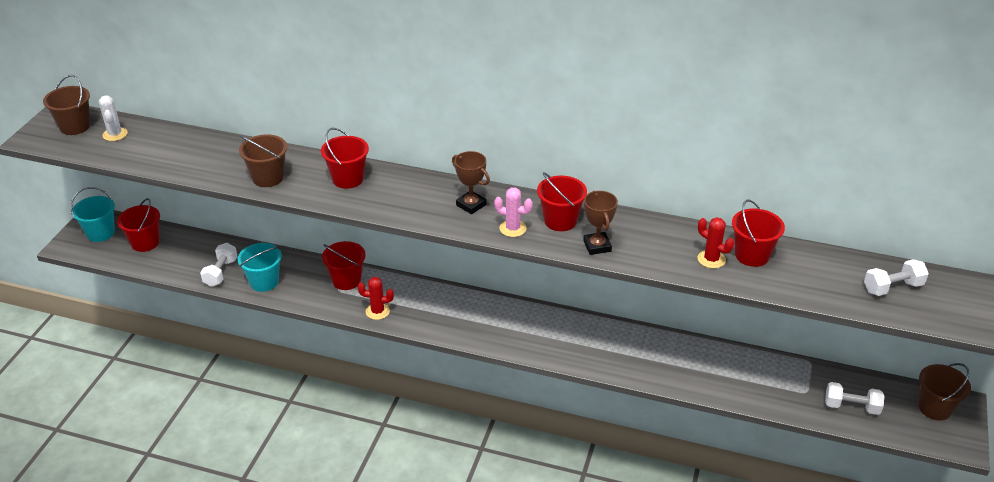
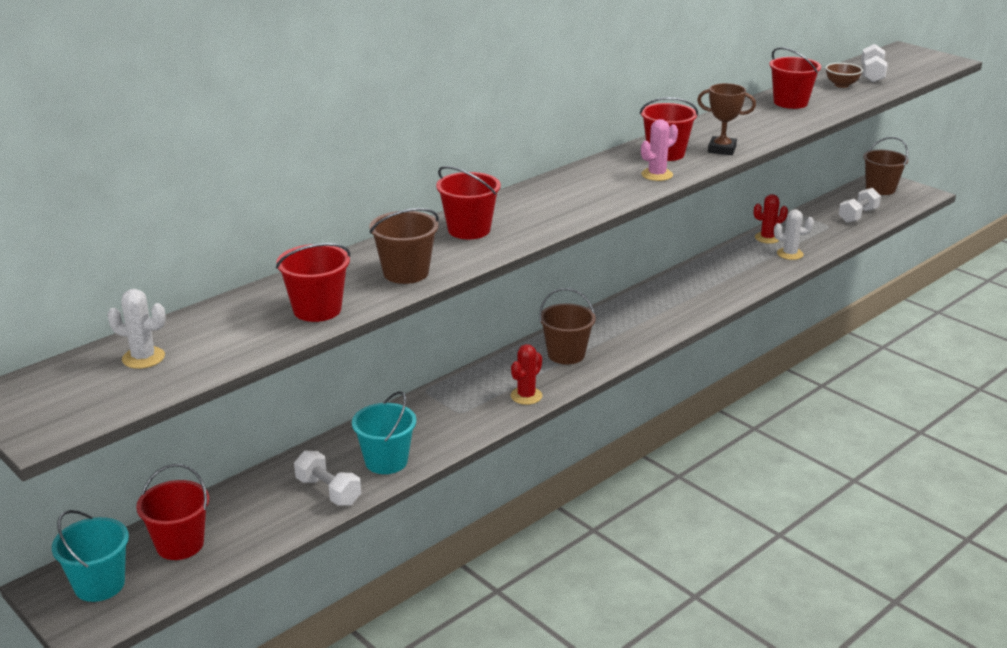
camera: 60 degrees left, 10 degrees down
(75, 126) = (68, 387): brown bucket -> brown bucket (566, 354)
(346, 280) = (448, 402): red bucket -> red bucket (317, 309)
(471, 205) = (595, 183): brown trophy -> none
(711, 259) = (783, 116): red cactus -> red cactus (767, 238)
(721, 382) = (790, 254): none -> white cactus
(837, 274) = (841, 85): none -> brown bowl

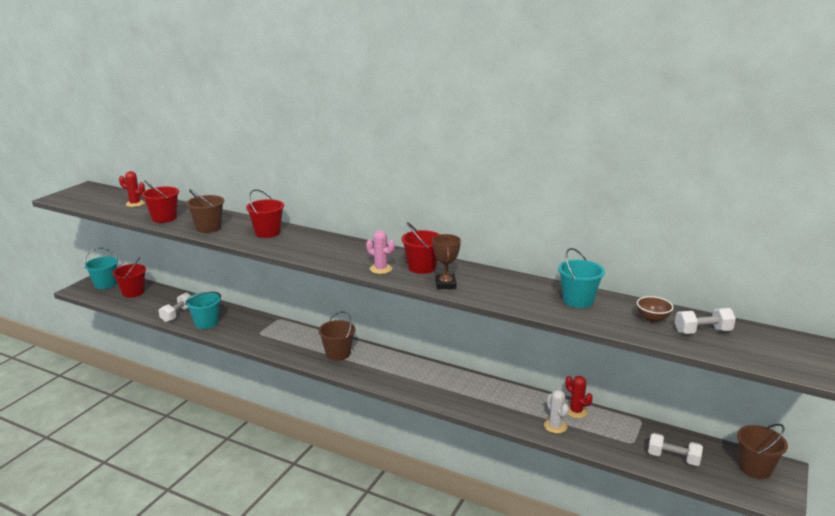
camera: 70 degrees right, 5 degrees down
(143, 358) = (116, 199): white cactus -> none
(526, 396) = (283, 349): red cactus -> red cactus (135, 204)
(790, 102) = (578, 300): red bucket -> turquoise bucket

